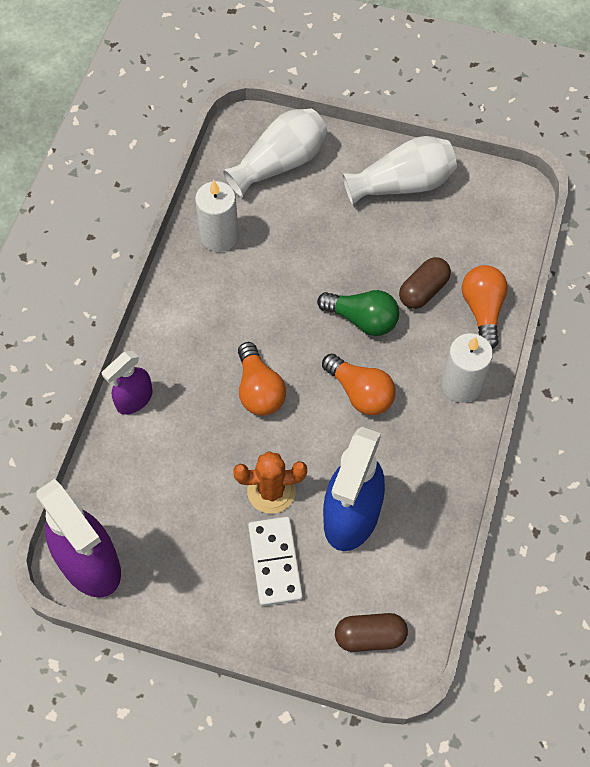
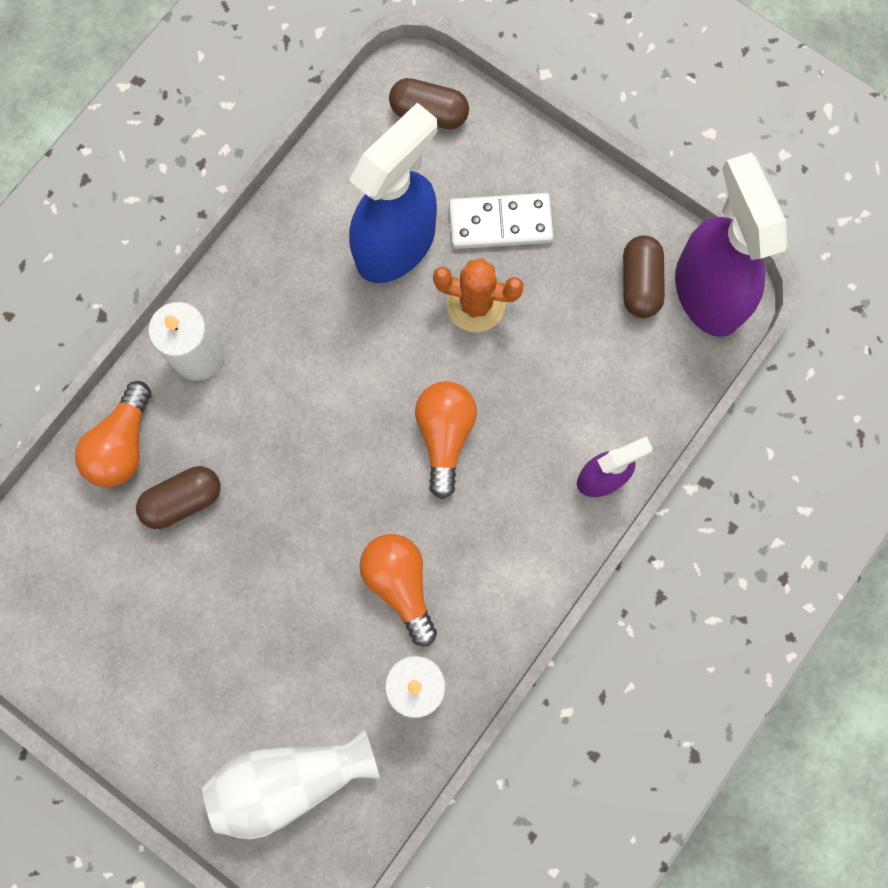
camera: 160 degrees left, 15 degrees up
(146, 552) = (640, 283): none -> brown capsule
(275, 562) = (500, 223): white domino -> white domino turned 75 degrees clockwise
(360, 393) = (323, 388): orange light bulb -> orange light bulb (400, 584)
(362, 319) = (278, 486): green light bulb -> none
(402, 184) = (133, 678): white vase -> none

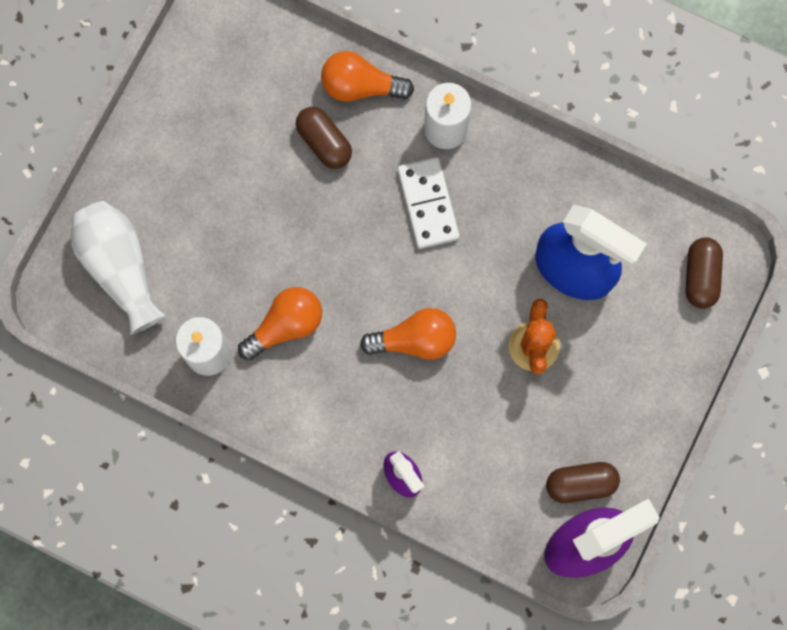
camera: 80 degrees right, 0 degrees up
(500, 223) = (611, 355): white domino -> white domino (428, 204)

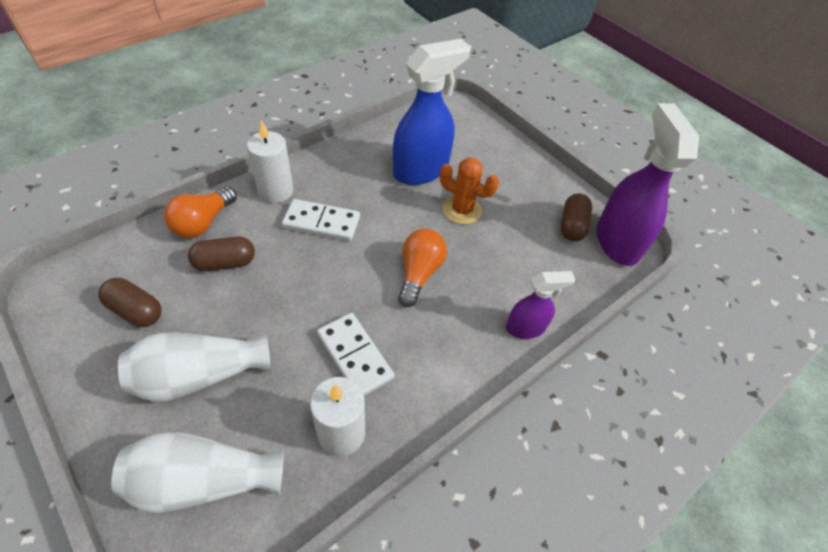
camera: 70 degrees left, 25 degrees down
(200, 203) = (200, 375): none -> white vase
(286, 325) = (354, 356): orange light bulb -> white domino
(700, 276) = (460, 121): brown capsule -> brown capsule (136, 311)

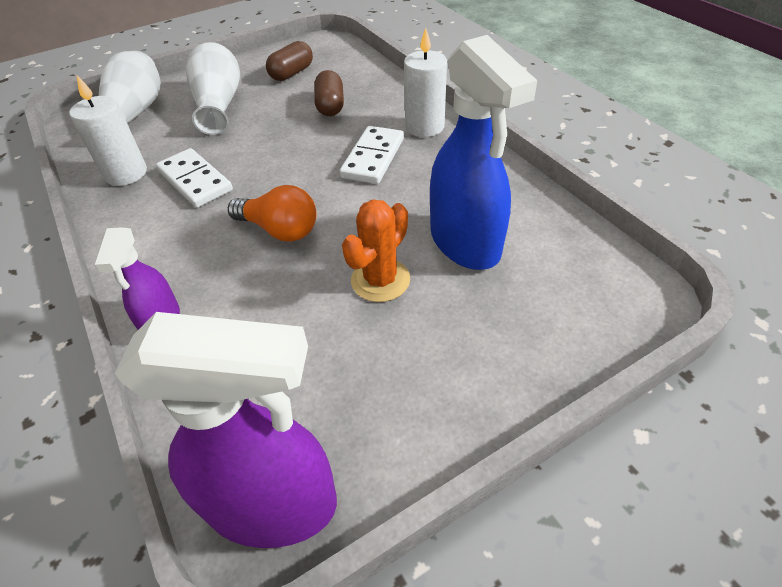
camera: 105 degrees right, 5 degrees down
(203, 223) = (382, 91): orange light bulb -> none
(354, 356) = (195, 181): white domino -> white domino turned 75 degrees clockwise
(572, 226) = (325, 429): brown capsule -> none

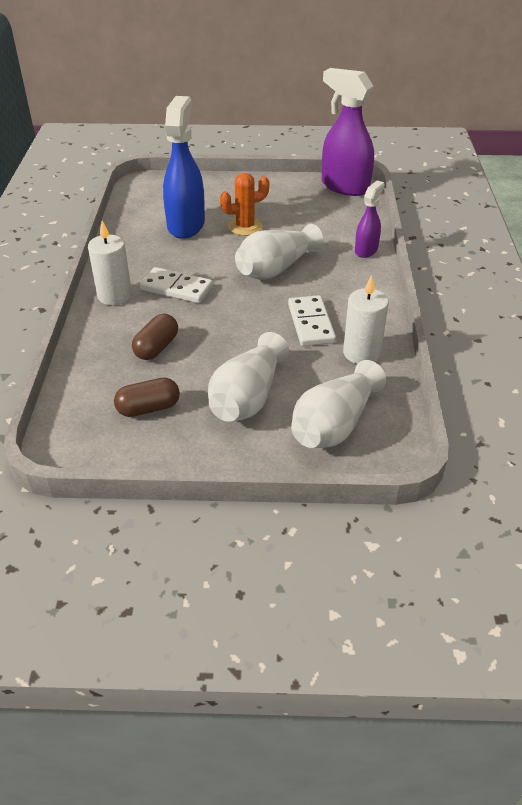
camera: 150 degrees left, 5 degrees down
(280, 230) = (276, 268): orange light bulb -> white vase
(373, 158) = (176, 288): white domino -> white domino turned 60 degrees clockwise

